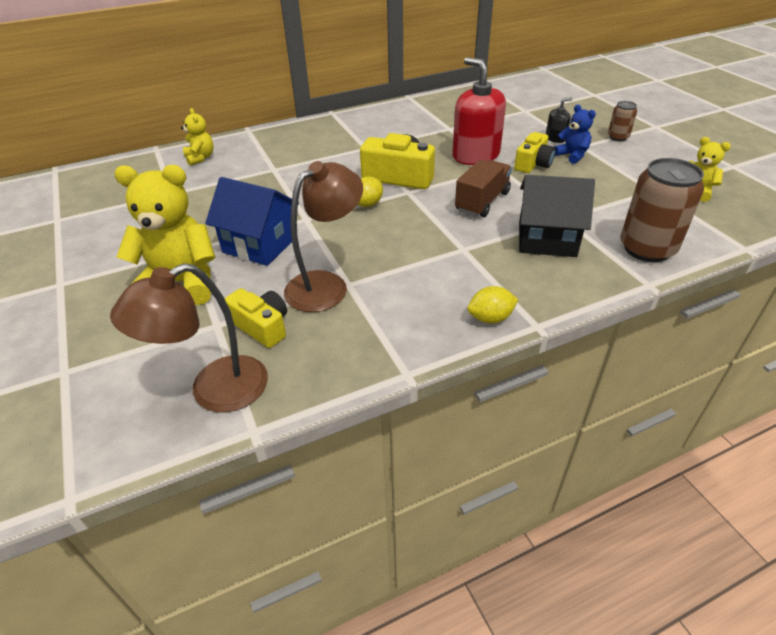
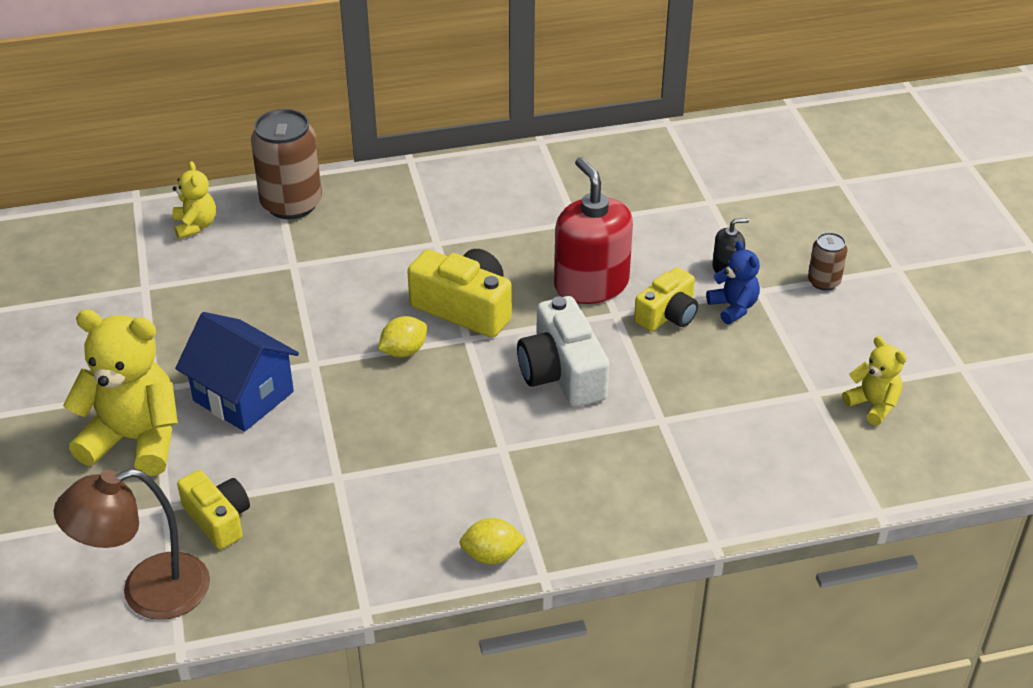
camera: 10 degrees right, 0 degrees up
(326, 285) = (310, 473): brown lamp -> none
(482, 202) = (562, 373): brown truck -> white camera
(547, 239) = (619, 451): black house -> none
(647, 249) = (745, 489): brown can -> brown can (291, 204)

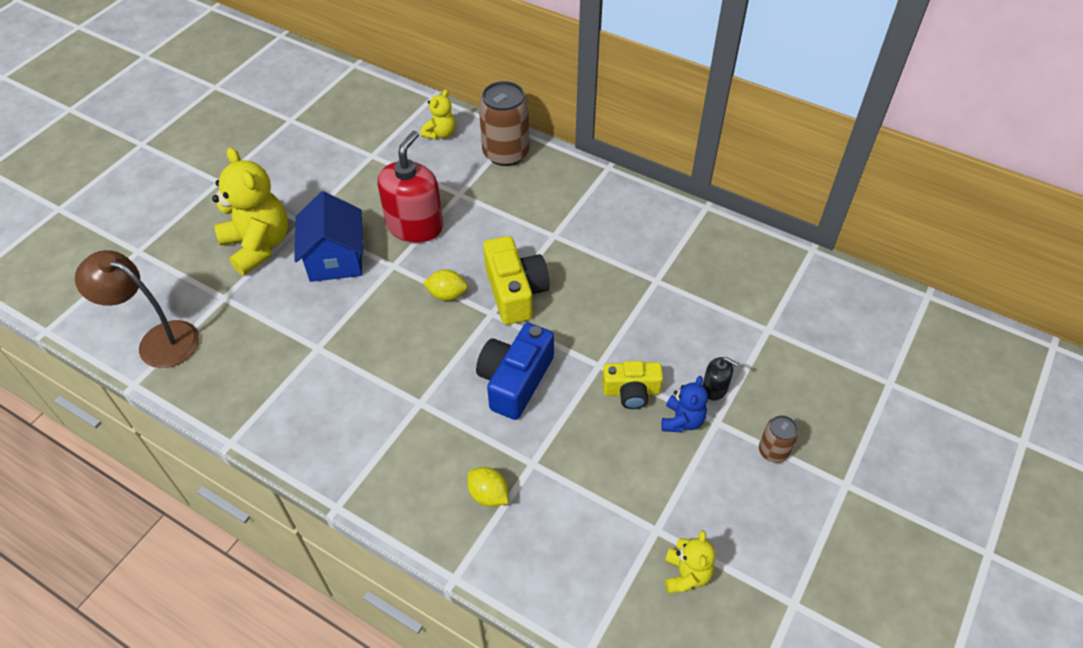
camera: 45 degrees right, 10 degrees up
(218, 519) = (236, 325): yellow camera -> none
(492, 555) = (328, 468): yellow lemon -> yellow lemon (488, 495)
(562, 373) = (515, 380): white camera -> blue camera
(591, 284) = (610, 332): red soap dispenser -> red soap dispenser (415, 226)

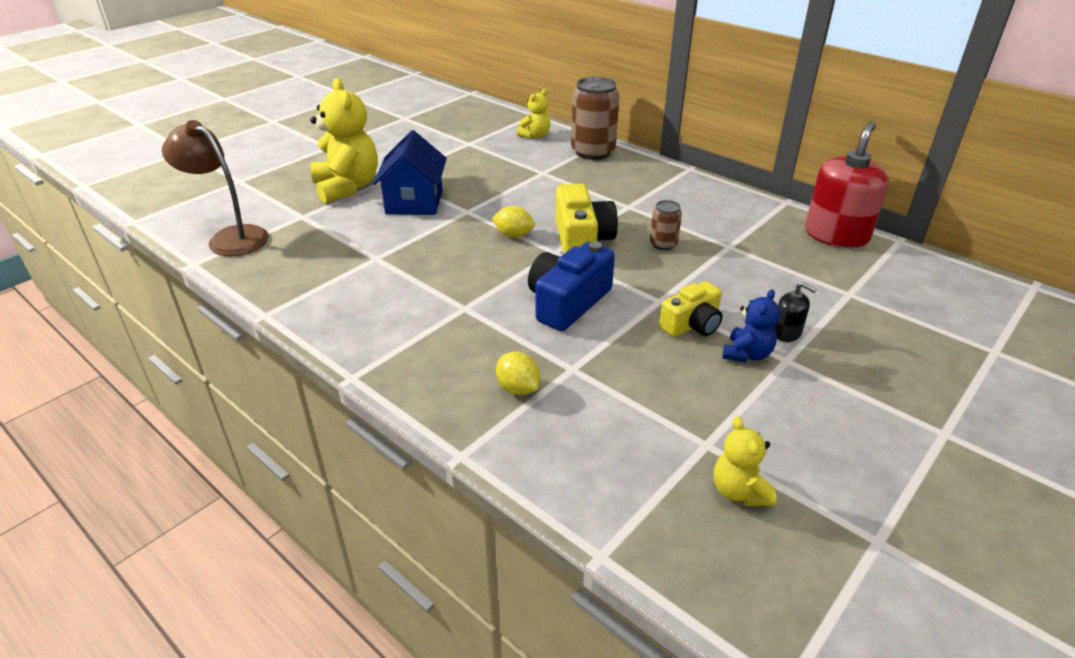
camera: 10 degrees right, 15 degrees down
(415, 226) = (495, 188): red soap dispenser -> red soap dispenser (836, 235)
(631, 391) = (692, 324): yellow camera -> yellow camera turned 45 degrees counterclockwise
(686, 574) = (739, 491): yellow teddy bear -> yellow teddy bear turned 150 degrees clockwise
(773, 451) = (853, 392): brown can -> brown can (663, 244)

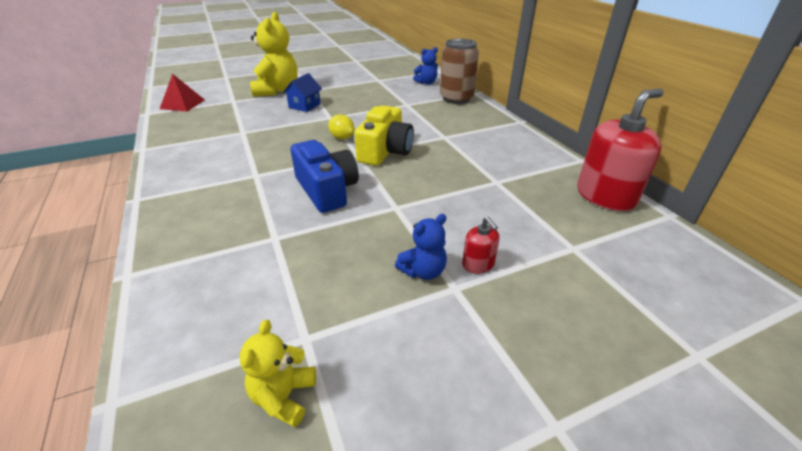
camera: 25 degrees right, 0 degrees up
(230, 237) = (182, 104): brown lamp -> red pyramid
(414, 202) = (304, 106): blue house -> blue house, size x0.64
(518, 388) = (221, 240): yellow lemon -> none
(535, 136) = (426, 83): yellow teddy bear -> blue teddy bear
(568, 302) = (326, 190): blue camera -> blue camera turned 90 degrees clockwise
(663, 244) = (443, 168): brown can -> none
(692, 324) = (402, 233): yellow camera -> none
(786, 332) = (478, 264): black soap dispenser -> red soap dispenser

